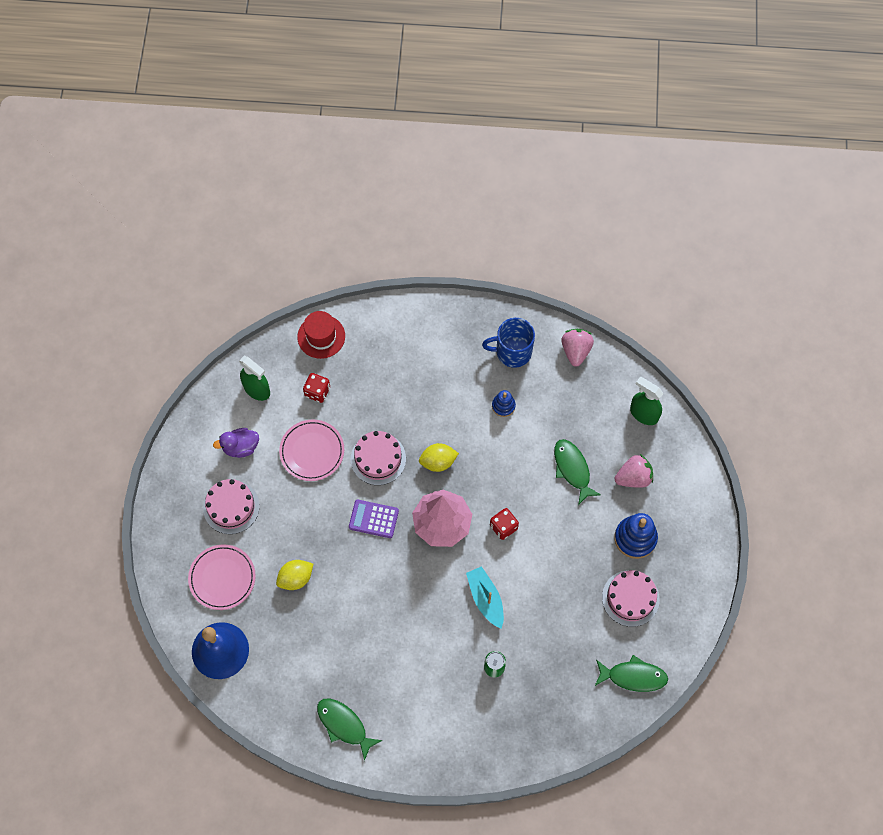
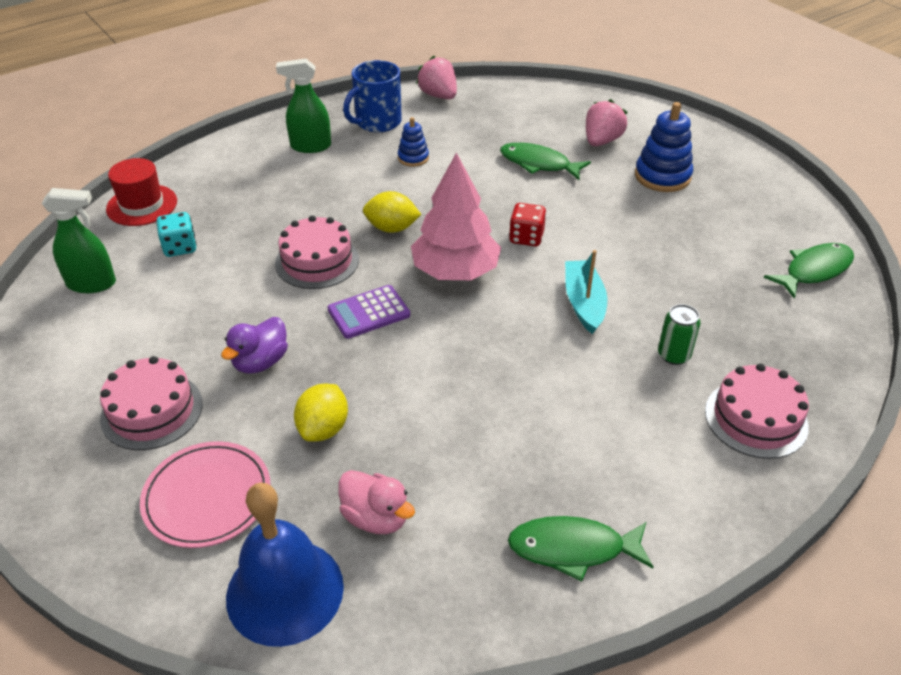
camera: 40 degrees left, 25 degrees down
(240, 447) = (114, 345): purple duck -> purple duck (260, 362)
(280, 645) = (376, 517): none -> pink duck
(312, 451) = (223, 298): pink plate -> none
(317, 392) = (180, 247): red dice -> turquoise dice
(438, 462) = (392, 228): yellow lemon -> yellow lemon turned 60 degrees clockwise
(485, 599) = (584, 303): turquoise boat -> turquoise boat turned 60 degrees clockwise
(630, 598) = (721, 217): pink cake -> pink cake (756, 418)
(643, 414) = (553, 102): green spray bottle -> green spray bottle (310, 146)

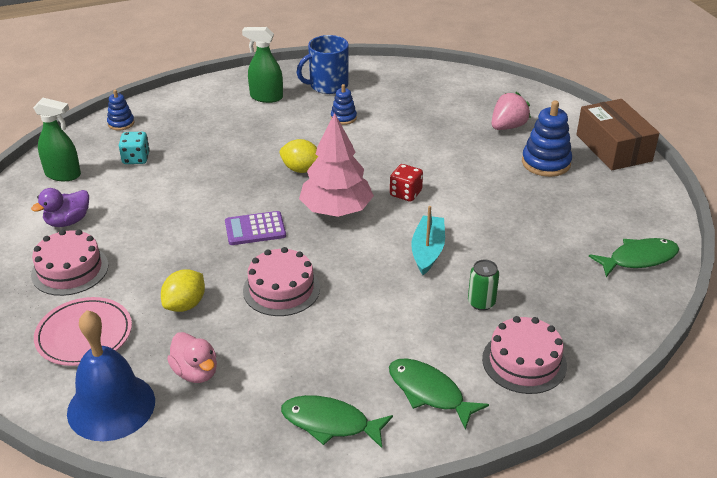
camera: 15 degrees right, 5 degrees down
(142, 205) = (121, 123): red hat -> blue stacking toy
(260, 362) = (160, 250): purple duck -> purple duck (68, 221)
(317, 261) = (233, 185): pink cake -> pink cake (281, 289)
(438, 96) = (387, 71): pink strawberry -> none
(538, 164) = (444, 137): green fish -> green fish (429, 392)
(724, 148) = (613, 148): none -> brown box

